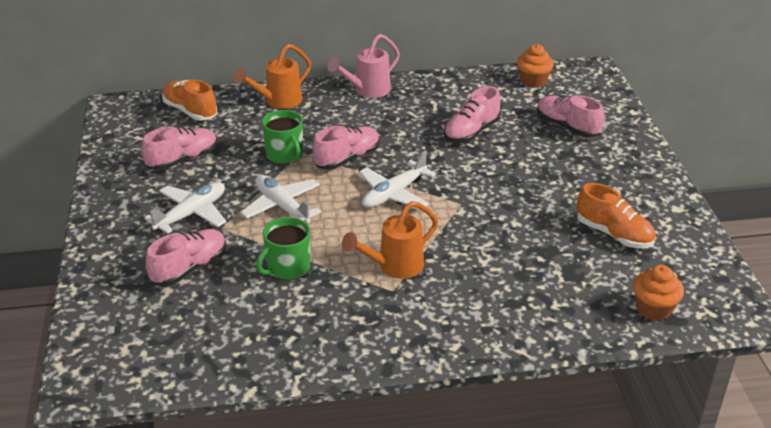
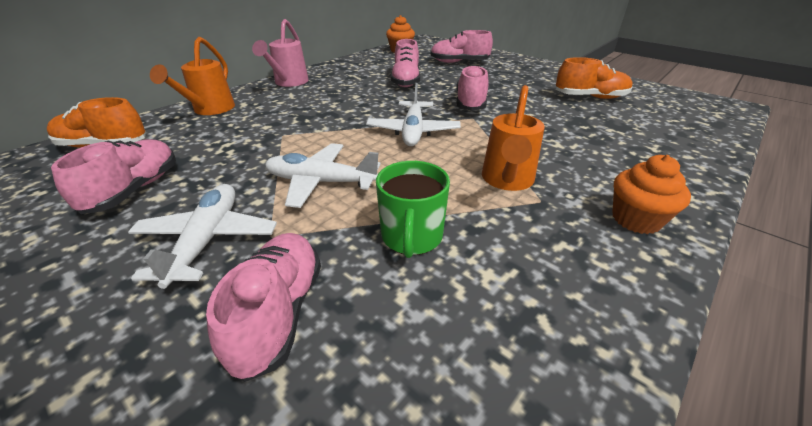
camera: 40 degrees left, 0 degrees up
(285, 155) = (267, 142): green mug -> none
(347, 159) = (334, 124): pink shoe -> pink shoe (470, 103)
(653, 309) = (697, 123): orange cupcake -> orange cupcake (636, 219)

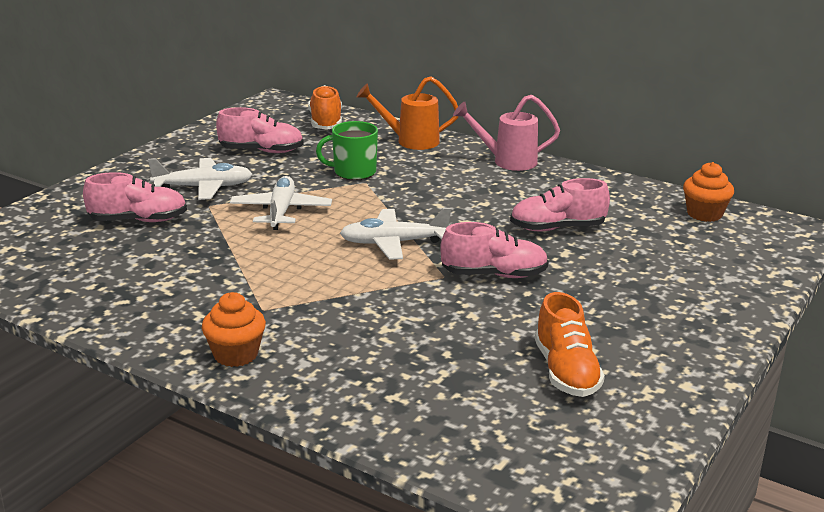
camera: 80 degrees right, 10 degrees down
(411, 237) = (208, 253): green mug -> green mug (353, 172)
(459, 62) = (676, 264): pink shoe -> none
(506, 181) = (295, 294): orange watering can -> none

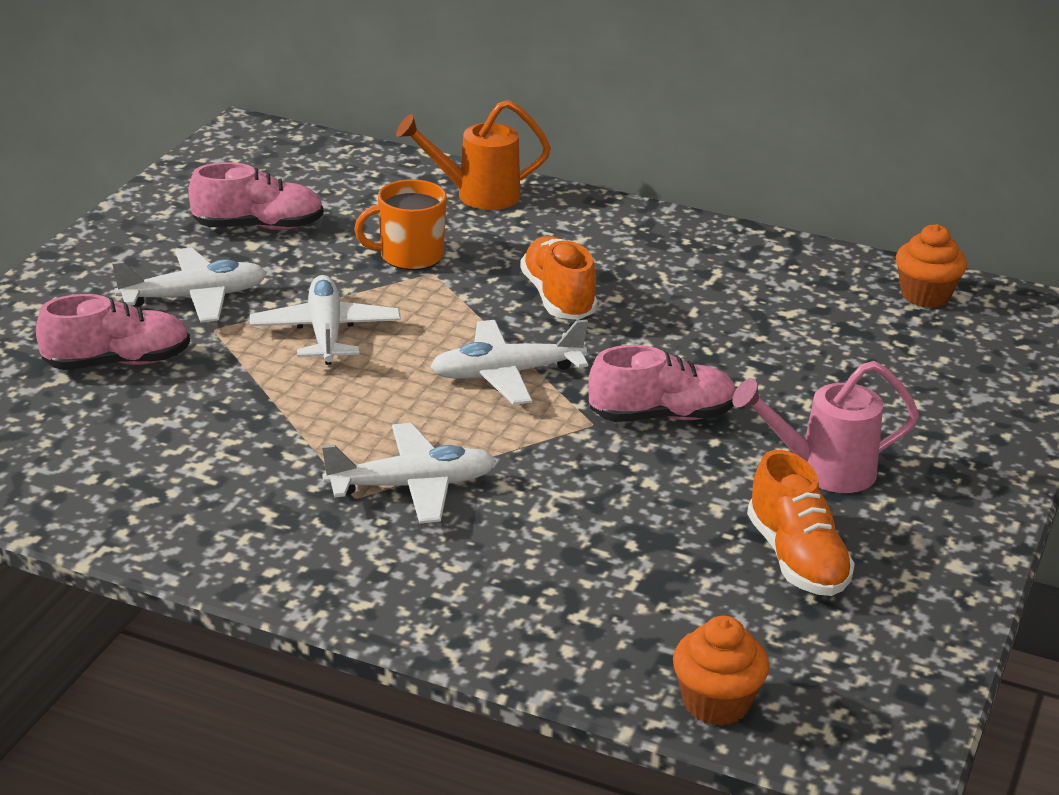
camera: 10 degrees left, 5 degrees up
(236, 355) = (343, 571): orange cupcake -> orange cupcake (716, 703)
(304, 305) = (412, 486): none -> white plane
(326, 122) = (338, 168): orange shoe -> orange shoe (558, 298)
(353, 172) = (409, 256): green mug -> orange mug
(507, 161) = (628, 223): pink watering can -> pink watering can (822, 471)
(557, 228) = (729, 333): pink shoe -> none

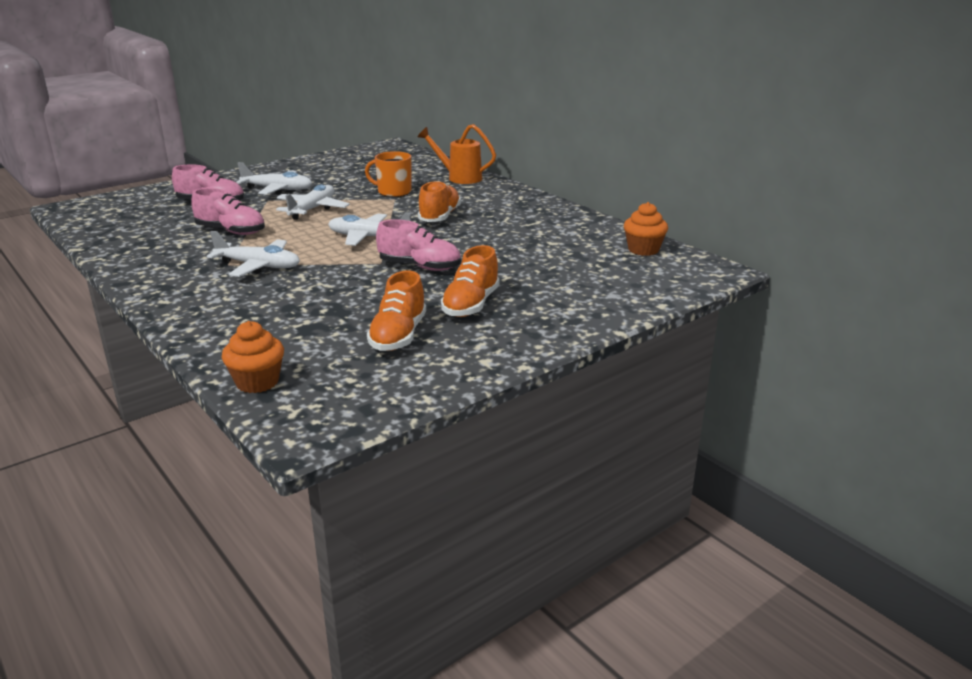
camera: 30 degrees right, 5 degrees down
(258, 227) = (343, 173): pink shoe -> pink shoe (231, 231)
(822, 471) = (471, 305): pink watering can -> orange shoe

